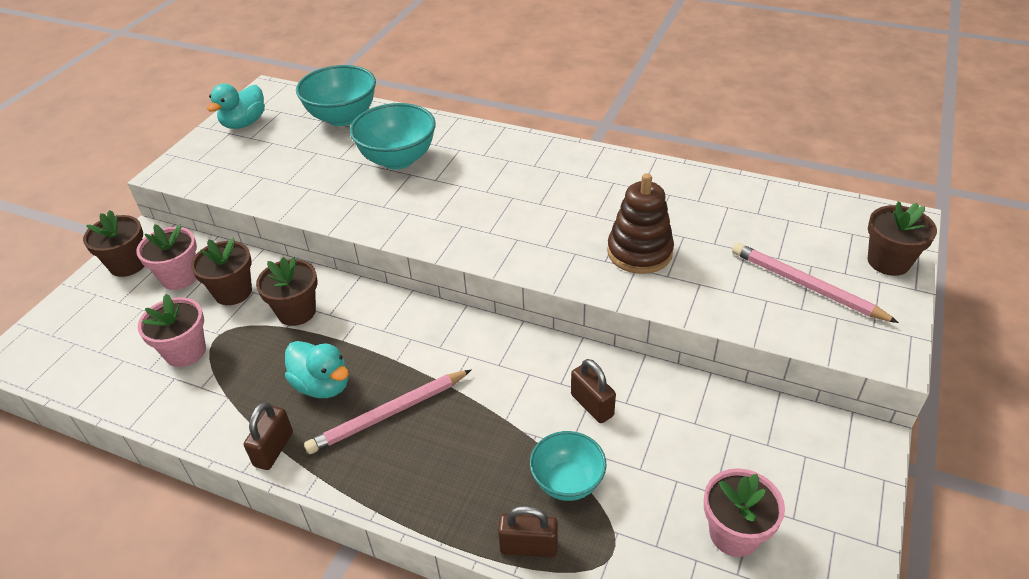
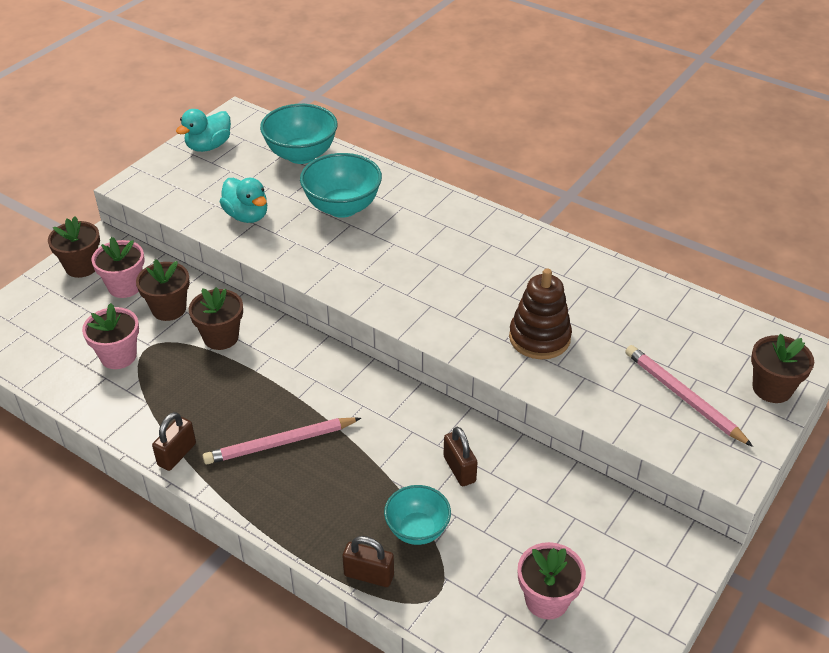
camera: 10 degrees right, 0 degrees up
(322, 385) = (229, 407): turquoise duck -> turquoise duck (247, 216)

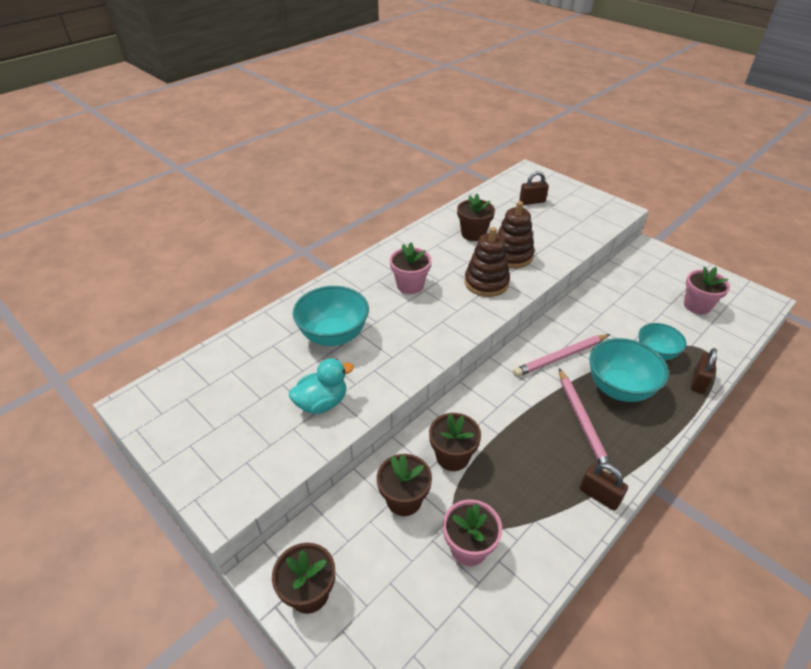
camera: 80 degrees left, 0 degrees up
(125, 286) = (358, 543): pink flower pot -> pink flower pot (410, 285)
(208, 146) = (182, 430): turquoise duck -> none
(301, 155) = (239, 356): turquoise bowl -> turquoise bowl (619, 388)
(459, 469) = (600, 327): brown padlock -> brown padlock (532, 202)
(469, 316) = (486, 283): none -> brown stacking toy
(683, 397) = (565, 213): pink pencil -> pink pencil (560, 357)
(772, 388) = (557, 185): brown flower pot -> brown flower pot (473, 234)

